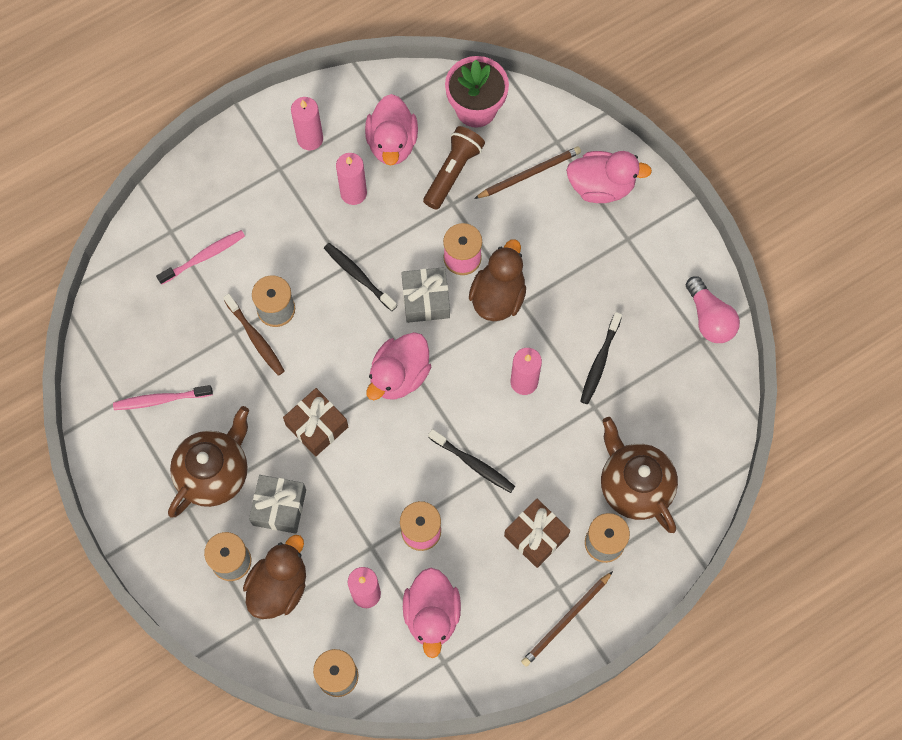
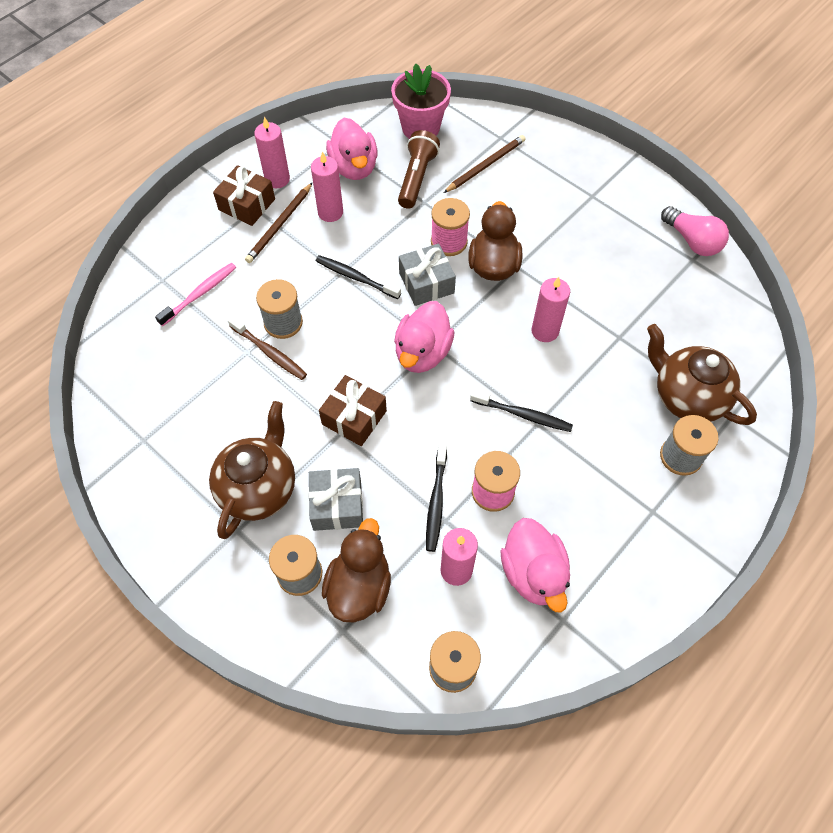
camera: 15 degrees left, 10 degrees down
(161, 400) = (185, 431): pink toothbrush -> none
(536, 536) = (610, 467): brown gift -> brown gift (247, 204)
(566, 620) = (674, 542): brown pencil -> brown pencil (279, 225)
(600, 362) = (609, 298): black toothbrush -> black toothbrush (436, 502)
(601, 186) = (553, 161): pink duck -> none

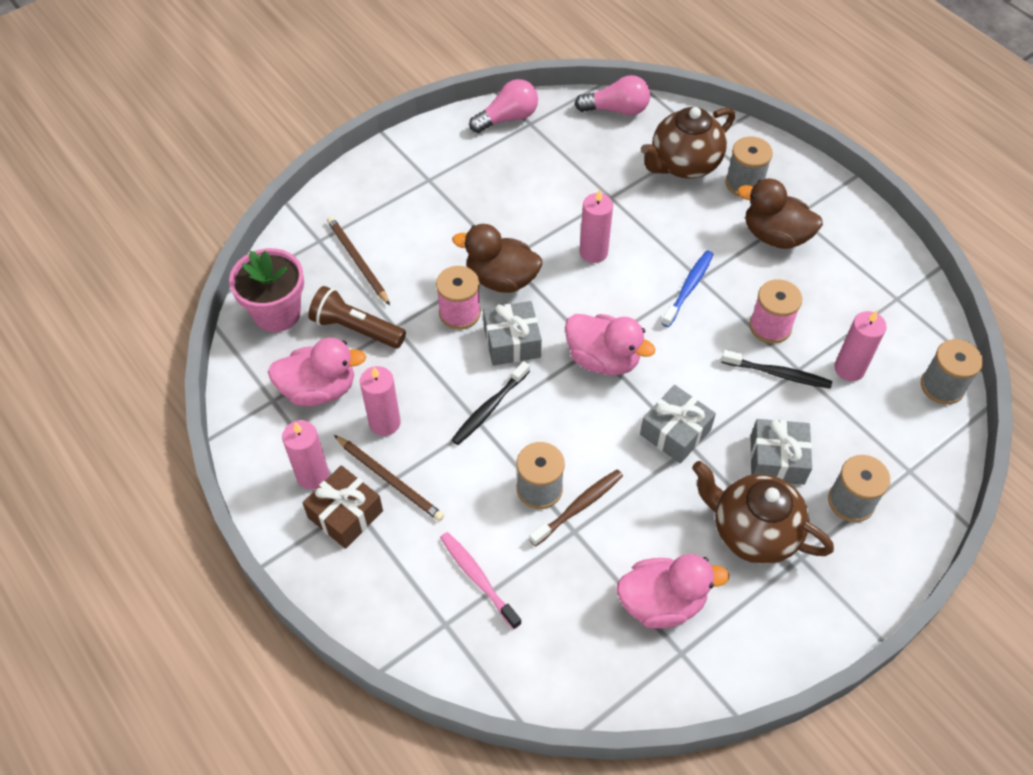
camera: 80 degrees left, 5 degrees down
(354, 417) = (675, 432): brown gift -> grey gift
(359, 587) = (865, 450): brown duck -> brown duck (775, 236)
(523, 415) = (688, 288): black toothbrush -> blue toothbrush
(533, 573) = (853, 311): pink duck -> pink duck (661, 602)
(742, 329) = (616, 109): none -> pink light bulb

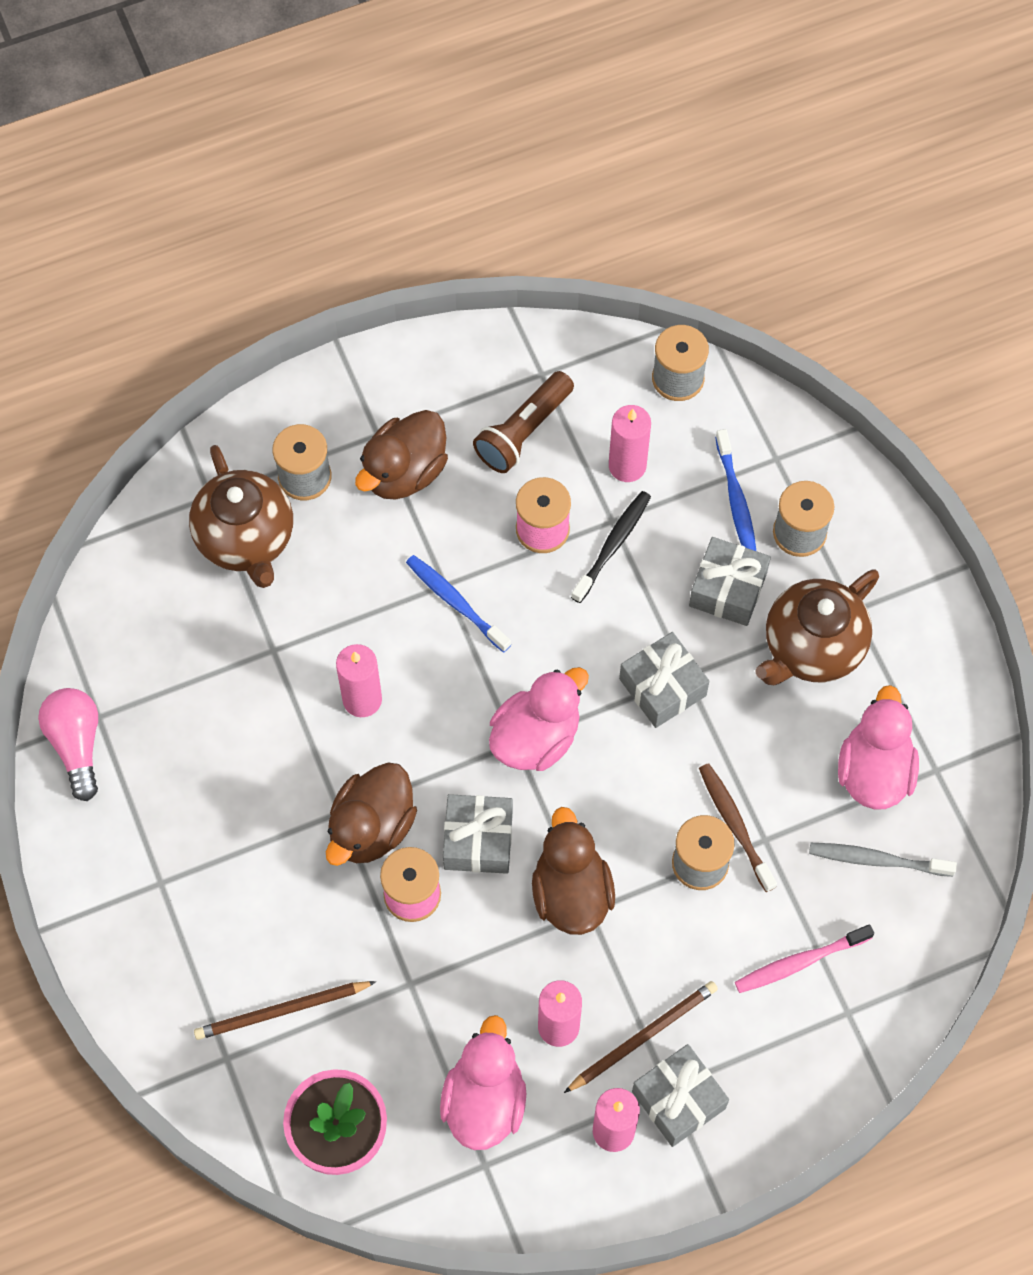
camera: 75 degrees left, 10 degrees up
(345, 514) = (678, 1100): brown gift -> grey gift
(356, 328) = (398, 1034): brown flashlight -> brown flashlight (523, 431)
(489, 408) = (571, 893): black toothbrush -> brown duck
(583, 621) = (877, 860): none -> grey toothbrush
(616, 109) = (113, 593): pink light bulb -> none
(857, 449) = (736, 499): none -> blue toothbrush

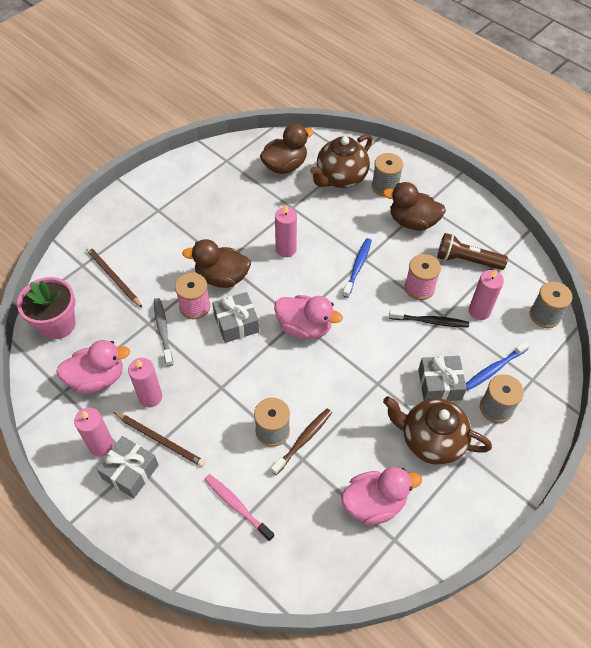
camera: 65 degrees right, 10 degrees down
(76, 744) = (209, 158): pink light bulb -> none
(571, 893) = (227, 375): brown duck -> brown duck (285, 166)
(662, 687) = (364, 374): grey gift -> none
(877, 860) = (319, 526): grey toothbrush -> grey toothbrush (163, 331)

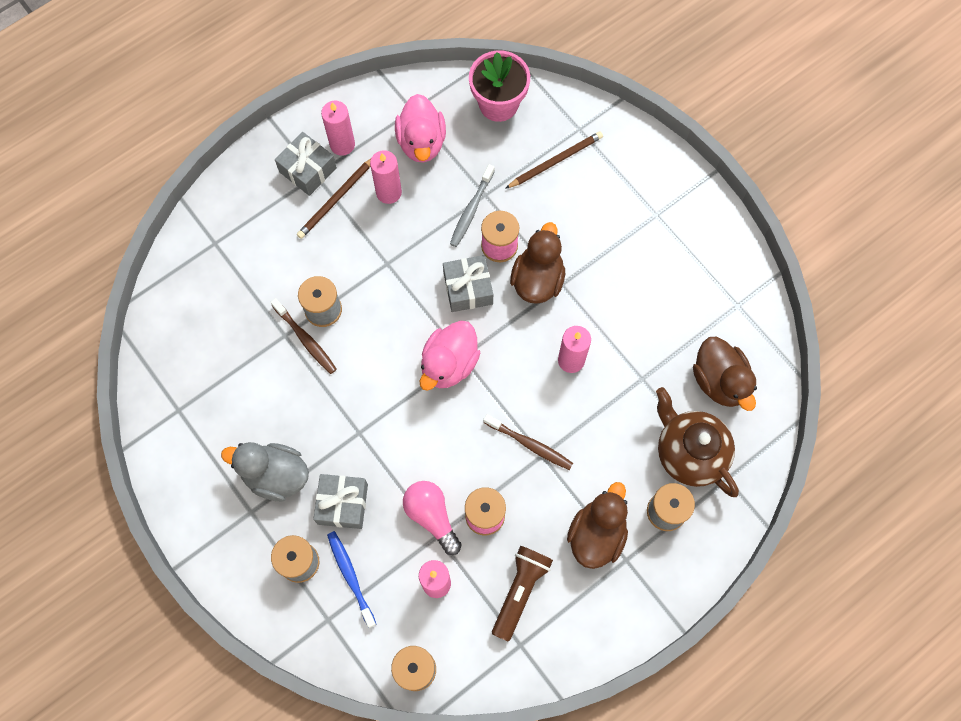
camera: 100 degrees right, 15 degrees up
(163, 331) = (471, 210): grey toothbrush -> grey toothbrush turned 120 degrees clockwise
(237, 506) = (248, 265): pink toothbrush -> none
(357, 267) = (530, 444): blue toothbrush -> brown toothbrush
(374, 503) = (219, 398): pink duck -> none
(430, 321) = (432, 516): black toothbrush -> pink light bulb
(431, 440) = (275, 475): brown teapot -> grey duck

